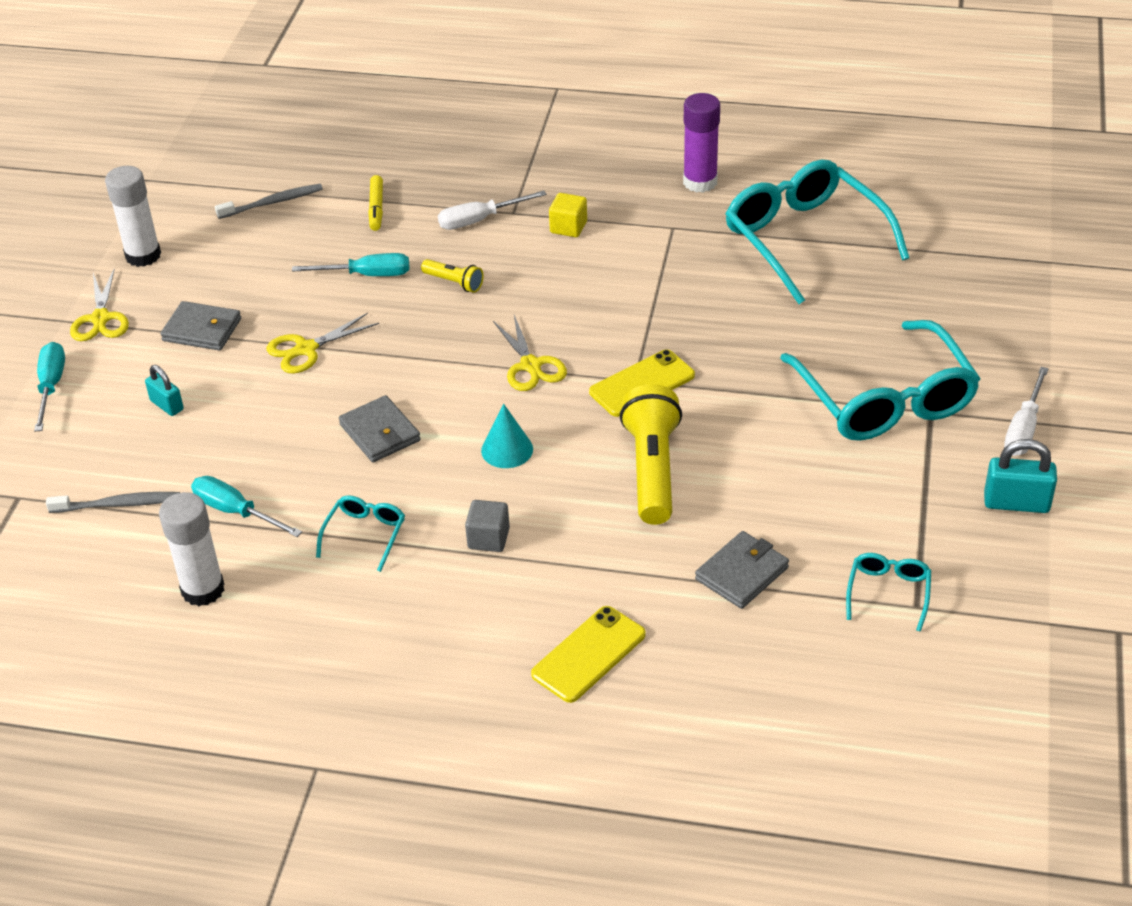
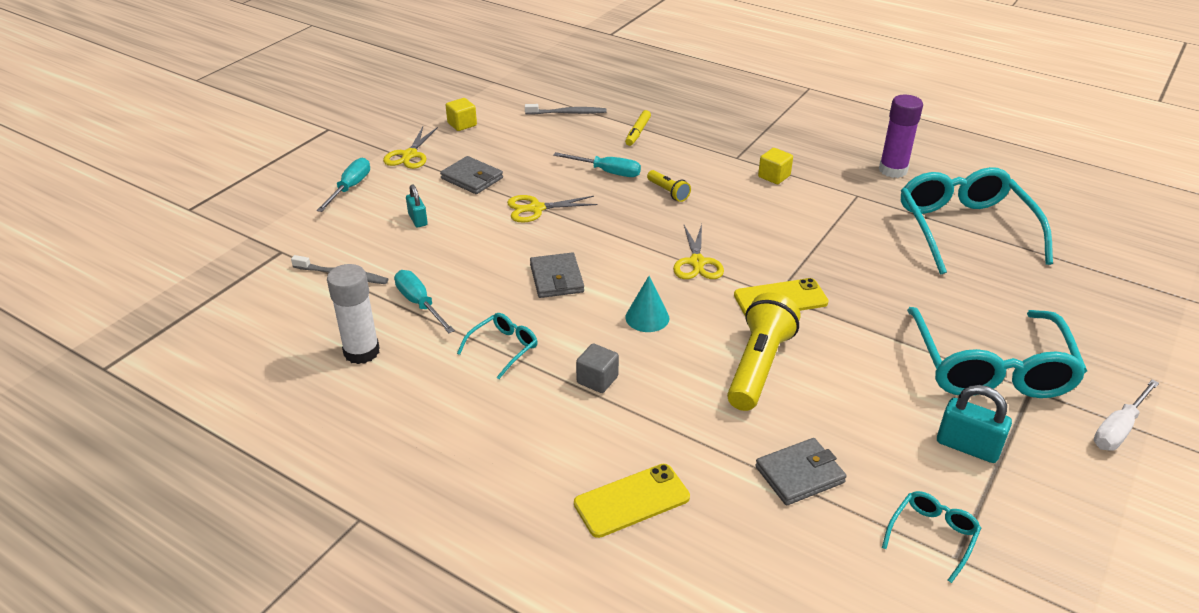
camera: 20 degrees right, 5 degrees down
(143, 255) = (462, 124): white glue stick -> yellow cube
(479, 220) = (709, 156): white screwdriver -> none
(1016, 503) = (1090, 493): turquoise padlock -> turquoise padlock (967, 446)

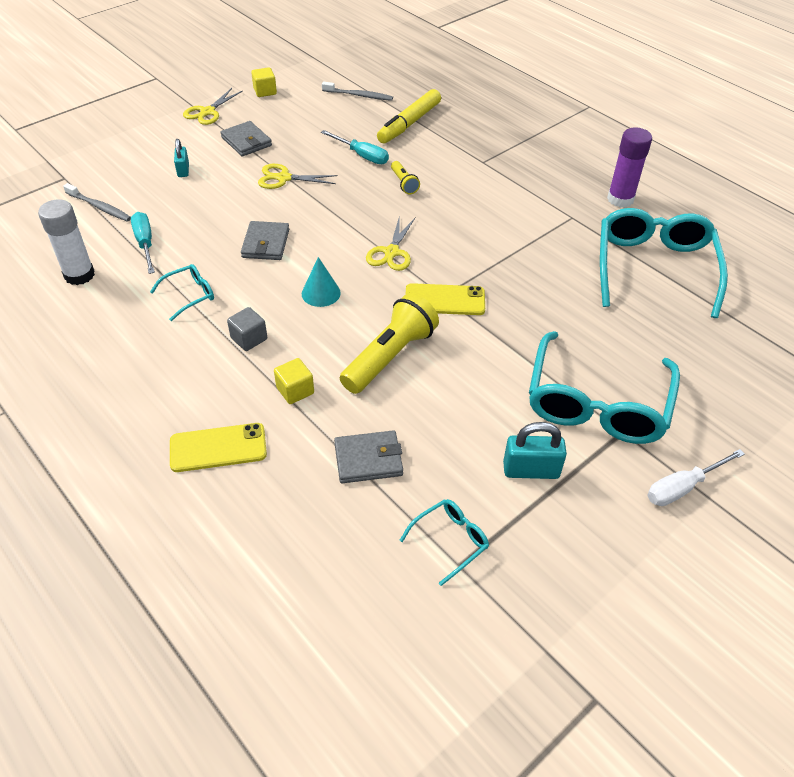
camera: 15 degrees right, 10 degrees up
(350, 188) = (145, 133): turquoise screwdriver -> none
(637, 132) = (409, 123): yellow marker -> yellow marker, size x1.75
(774, 176) = (506, 185): yellow cube -> yellow cube (295, 390)
(967, 446) = (531, 470): turquoise padlock -> turquoise padlock turned 45 degrees counterclockwise

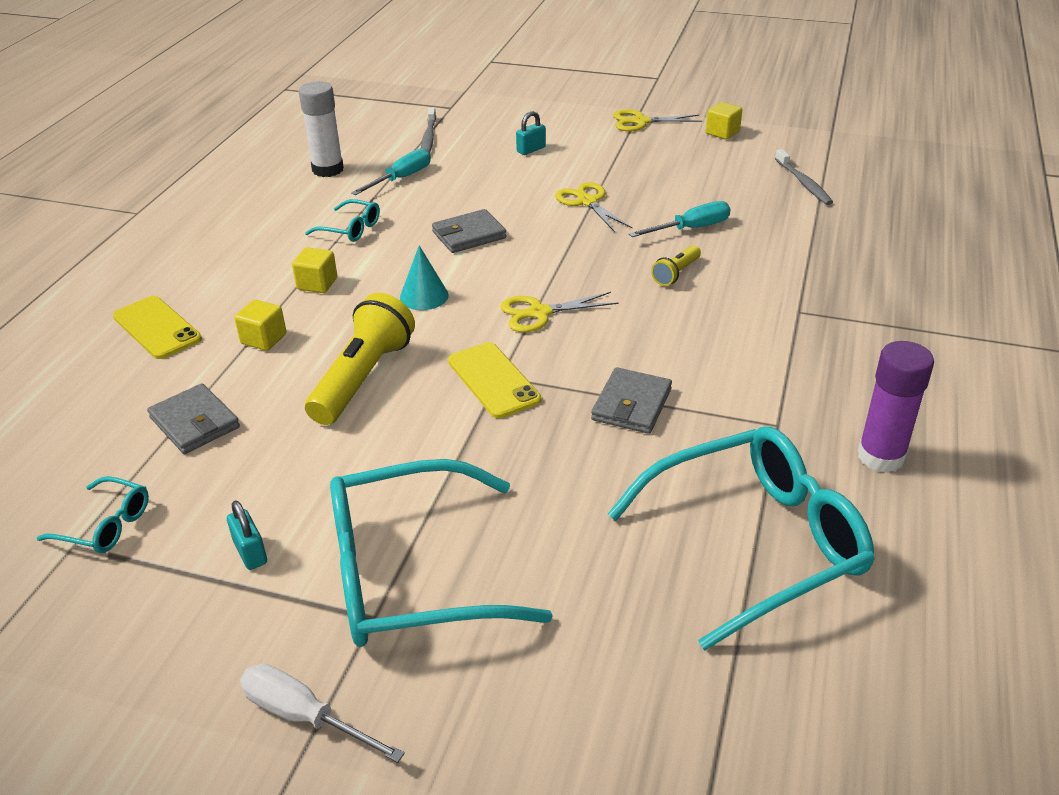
camera: 60 degrees right, 10 degrees down
(246, 141) = (621, 159): grey wallet -> grey wallet (631, 405)
(249, 339) = (317, 284): grey cube -> yellow cube
(362, 156) = (691, 228): turquoise screwdriver -> turquoise screwdriver turned 120 degrees counterclockwise
(390, 356) = (363, 377): yellow flashlight -> yellow flashlight turned 75 degrees counterclockwise
(409, 123) = (799, 233): yellow marker -> none
(531, 470) = (250, 552): turquoise padlock -> turquoise padlock, size x0.64

